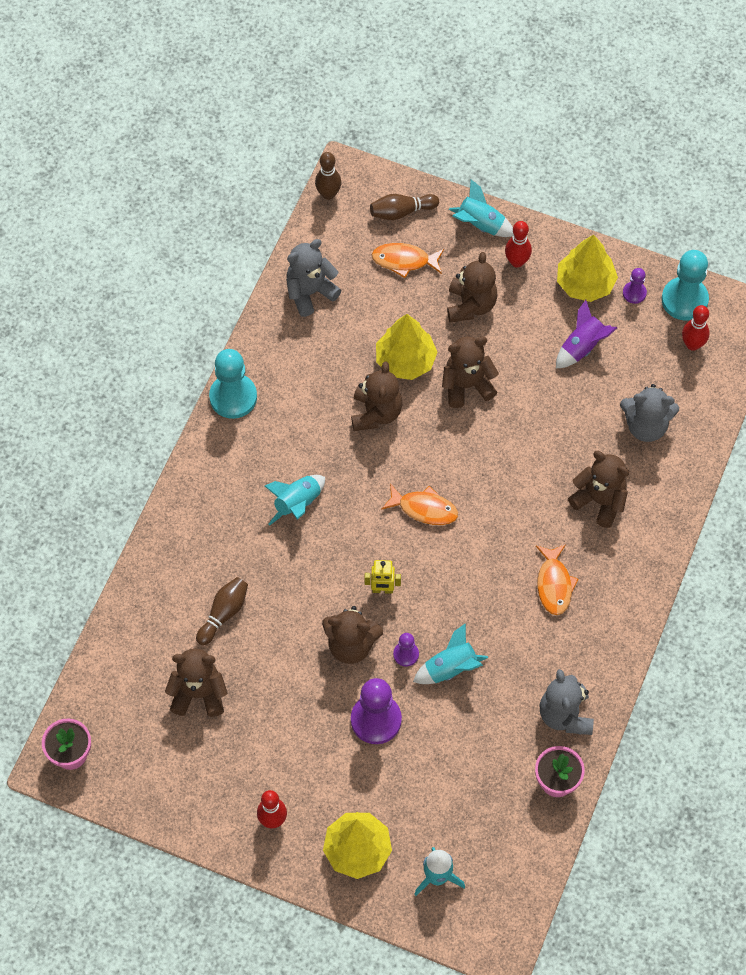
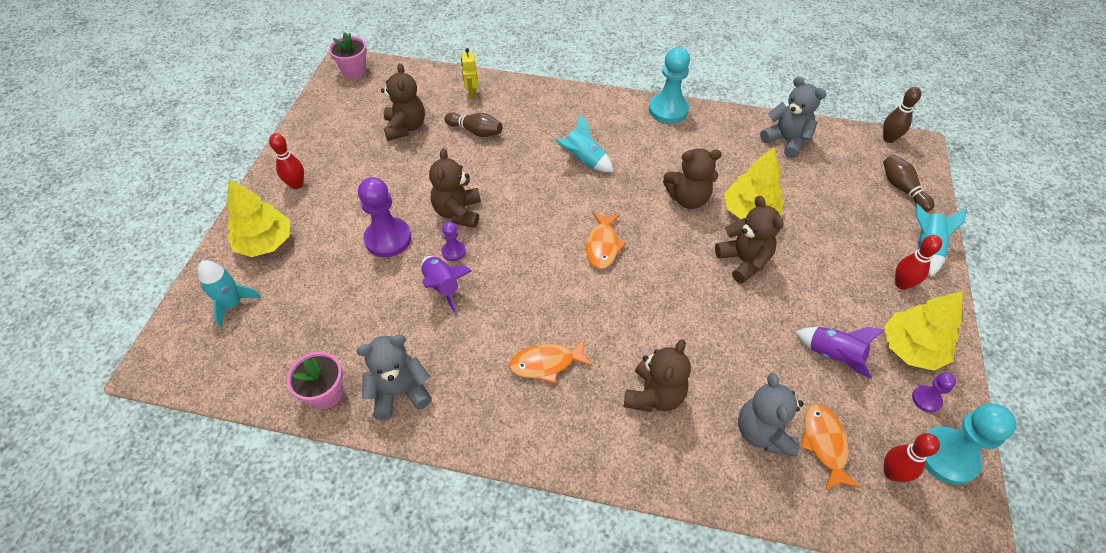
camera: 80 degrees right, 10 degrees down
(382, 590) = (515, 226): yellow robot -> yellow robot (472, 94)
(404, 261) = (852, 197): orange fish -> orange fish (824, 444)
(450, 668) = (443, 286): turquoise rocket -> purple rocket
(471, 305) = (832, 252): brown teddy bear -> none

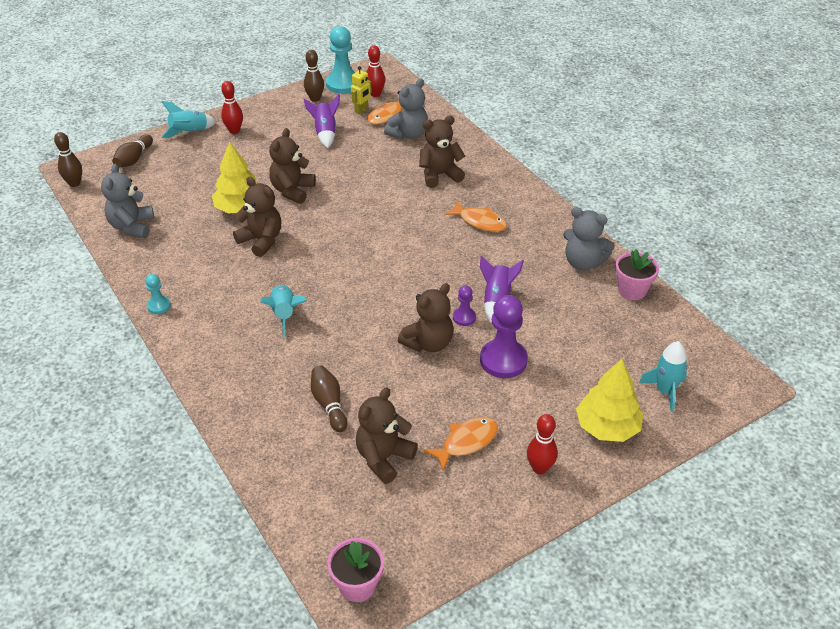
camera: 135 degrees left, 10 degrees down
(472, 94) = (281, 449): yellow robot -> yellow robot (361, 110)
(602, 245) = (360, 253): orange fish -> orange fish (466, 442)
(668, 110) = (159, 306): turquoise pawn -> turquoise pawn, size x0.51
(911, 348) = (284, 113): yellow tree -> none
(926, 399) = (315, 98): purple pawn -> brown bowling pin

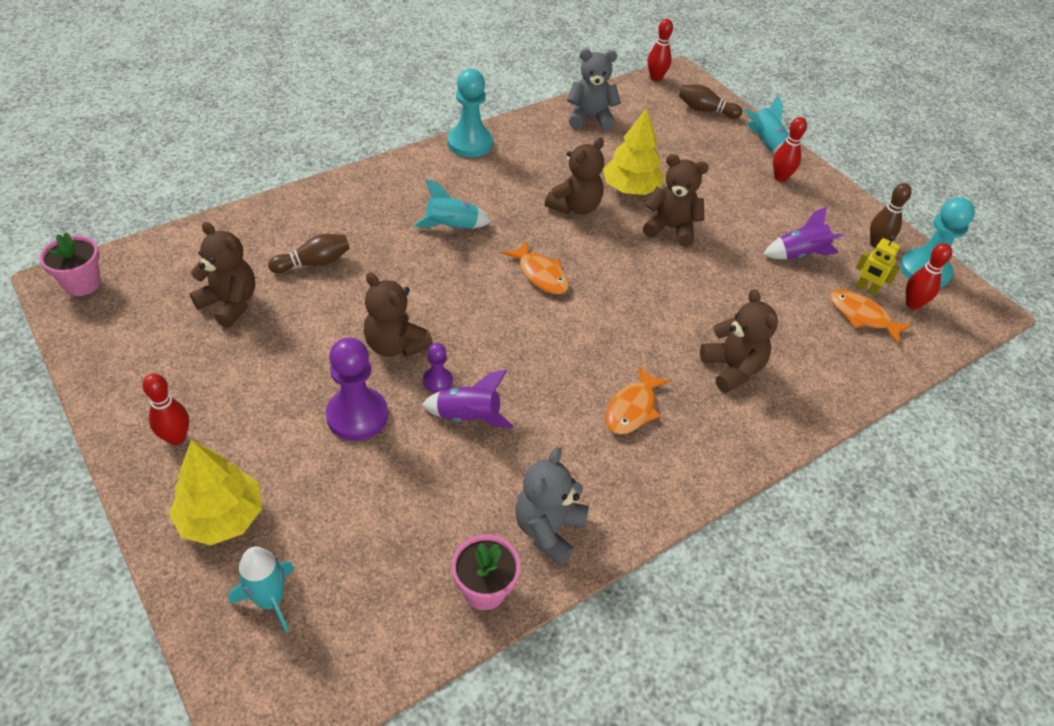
camera: 85 degrees right, 5 degrees up
(74, 183) = (656, 78): brown bowling pin -> red bowling pin
(159, 306) = (470, 143): turquoise pawn -> turquoise pawn, size x1.96
(408, 134) = (823, 338): grey teddy bear -> none
(466, 442) = (233, 372): orange fish -> orange fish (541, 274)

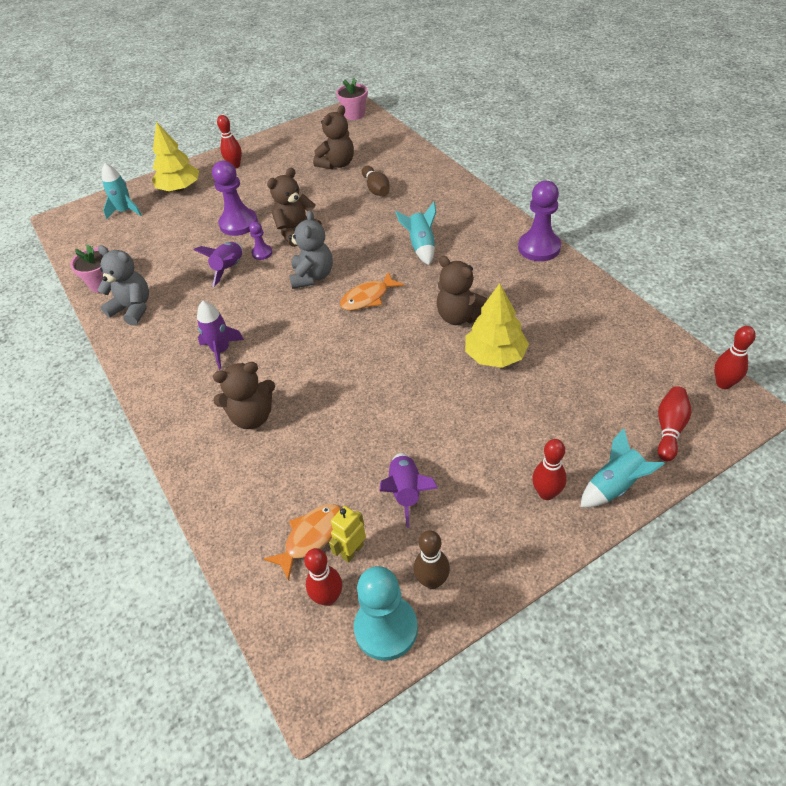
camera: 100 degrees right, 0 degrees up
(470, 143) = (539, 248): turquoise pawn -> purple pawn
(590, 118) = (611, 326): grey teddy bear -> grey teddy bear (312, 276)
(632, 408) = (221, 350): orange fish -> purple rocket
(670, 228) = (437, 384): brown teddy bear -> none
(705, 110) = (669, 429): brown bowling pin -> red bowling pin

